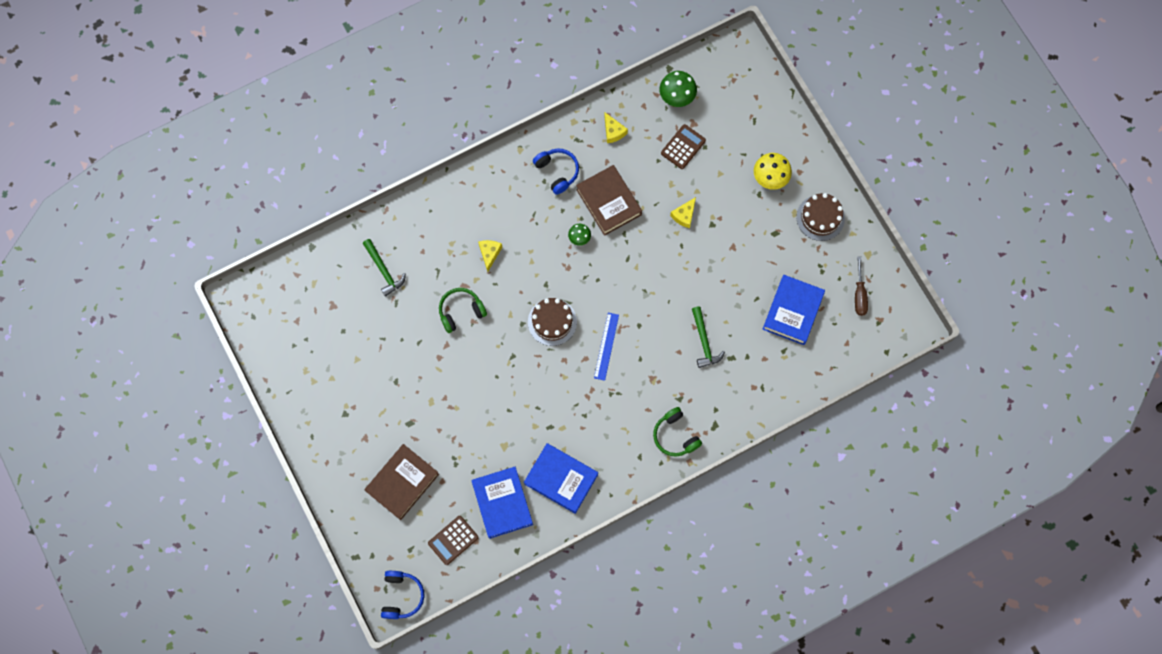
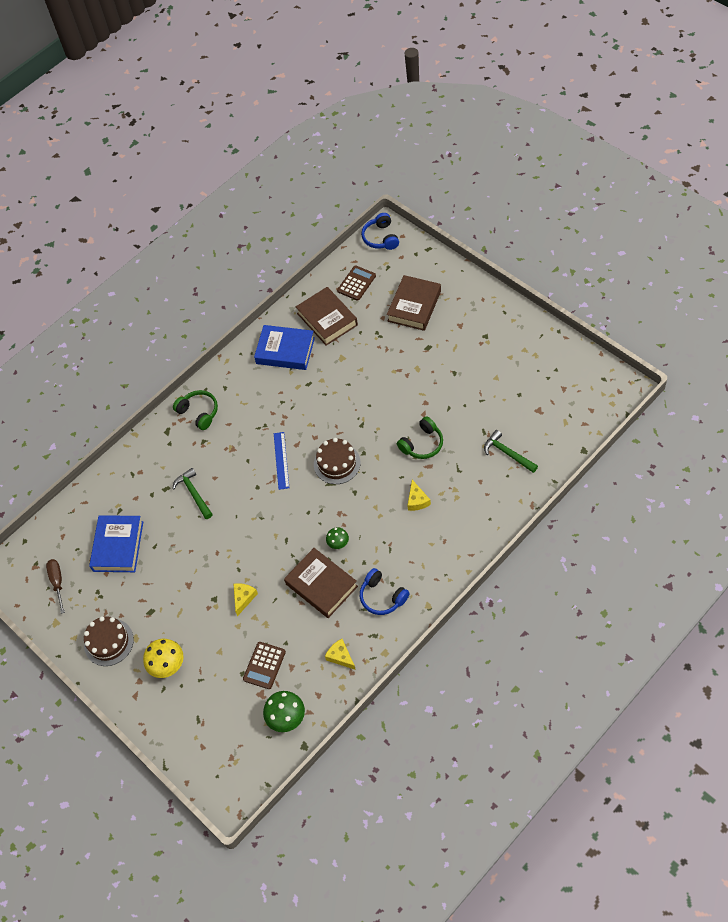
camera: 170 degrees right, 15 degrees down
(502, 503) = (327, 319): blue book -> brown book

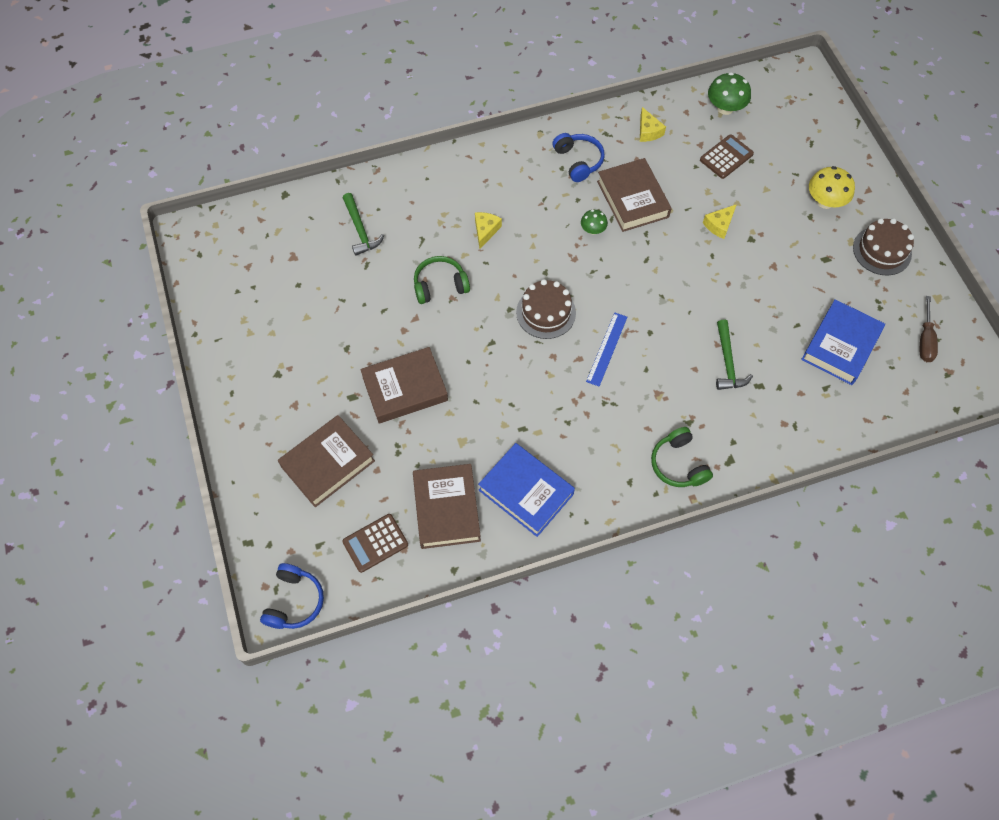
camera: 160 degrees left, 5 degrees up
(398, 368) = (405, 389): none -> brown book

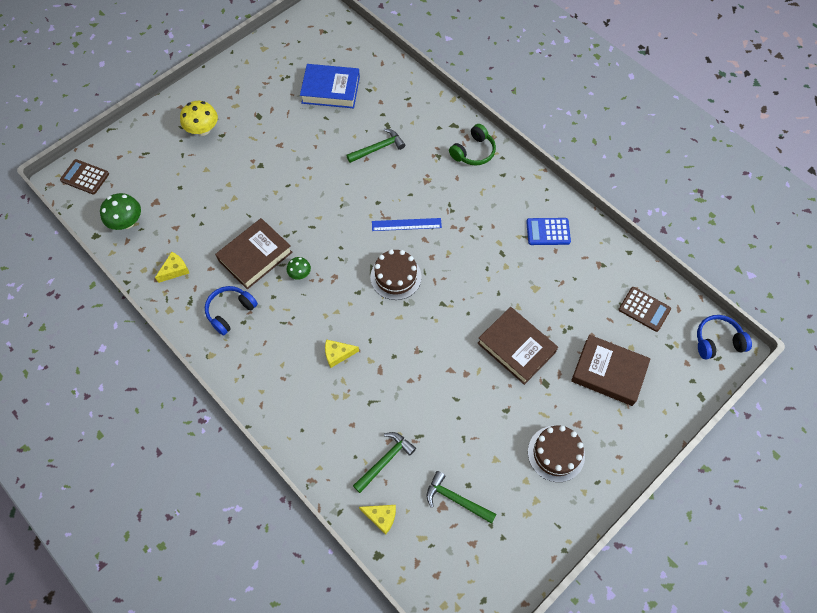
camera: 115 degrees left, 0 degrees up
(292, 270) = (456, 499): none -> green hammer
(440, 285) = (409, 365): green headphones -> none
(446, 509) = (591, 275): brown book -> none
(526, 492) = (548, 232): blue book -> blue calculator
(719, 225) = (256, 189): yellow cheese -> yellow cheese (381, 517)
(726, 157) = (182, 205): brown calculator -> brown calculator (85, 177)
(882, 250) = (236, 86): brown cake -> brown cake (556, 453)
(925, 340) = (302, 47): brown screwdriver -> none

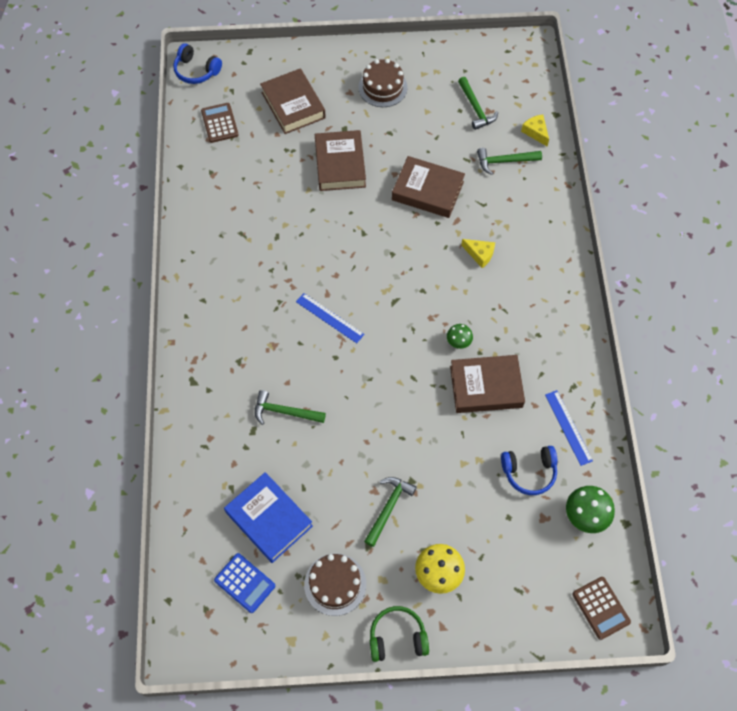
camera: 140 degrees left, 0 degrees up
(175, 270) = (568, 427): yellow cheese -> blue ruler
(230, 311) = (543, 351): blue headphones -> blue headphones (529, 472)
(262, 142) = (388, 508): none -> green hammer
(395, 277) = (380, 280): brown cake -> brown cake (335, 584)
(425, 379) = (427, 191): none -> brown book
(473, 152) = (204, 340): green headphones -> green headphones (397, 637)
(548, 232) = (222, 226): blue calculator -> blue calculator (245, 583)

